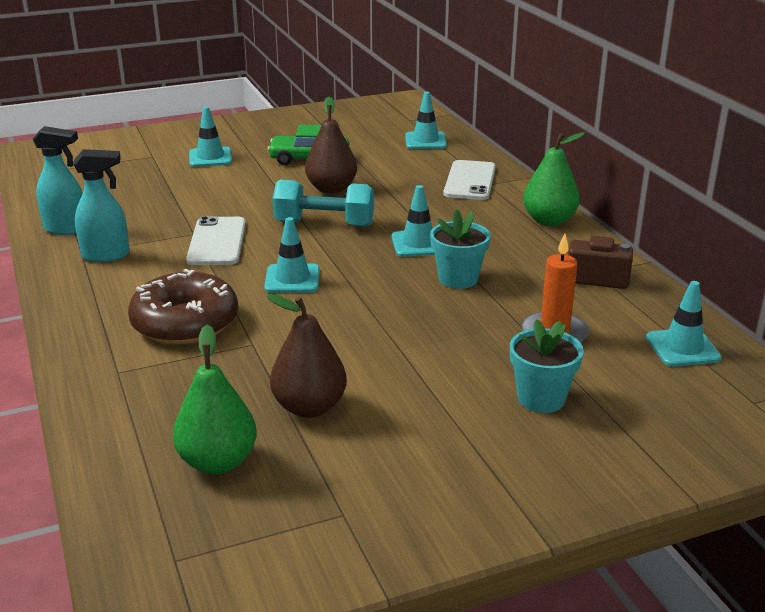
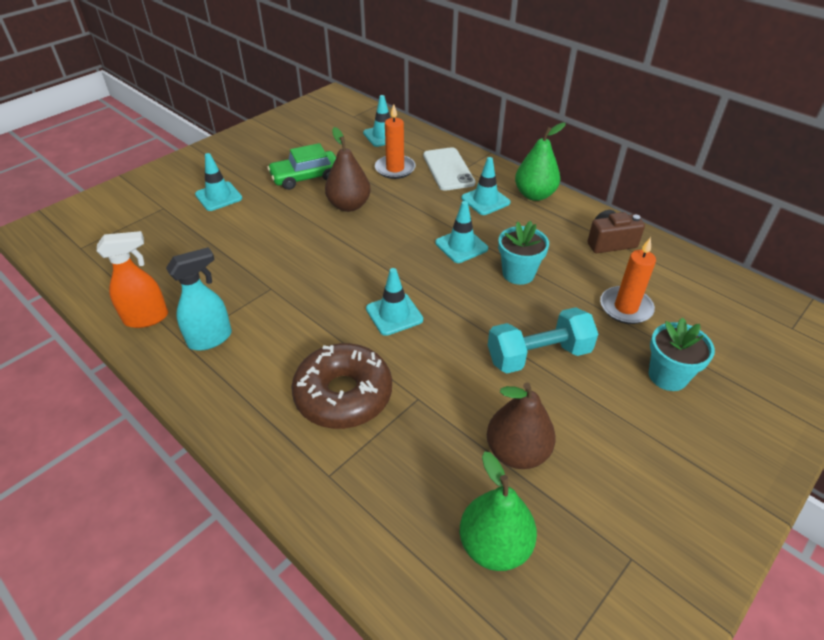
camera: 25 degrees left, 15 degrees up
(66, 229) = (147, 318): turquoise spray bottle -> orange spray bottle
(217, 242) = (299, 292): white phone -> none
(324, 224) = (373, 245): turquoise dumbbell -> turquoise dumbbell (538, 355)
(410, 170) = (395, 169): none -> orange candle
(683, 348) = (714, 292): turquoise traffic cone -> turquoise traffic cone (485, 200)

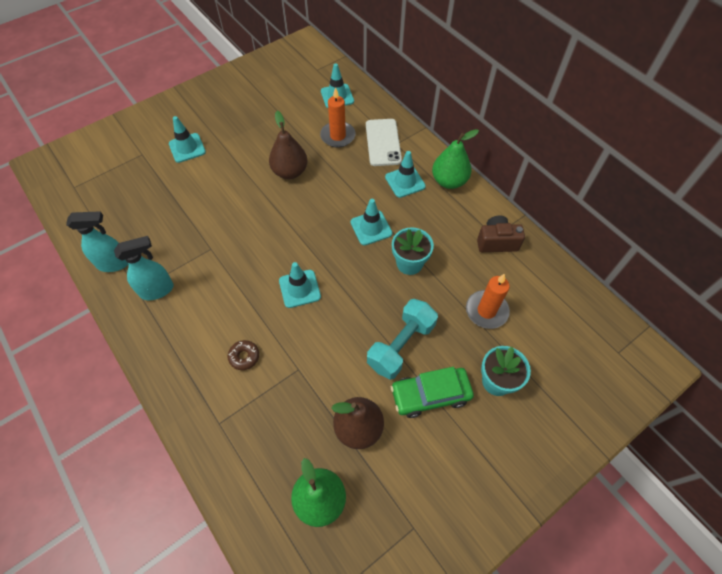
camera: 10 degrees right, 15 degrees up
(147, 318) = (114, 263): orange spray bottle -> turquoise spray bottle
(306, 177) = (261, 136): green car -> green car (430, 395)
(343, 394) = (244, 357): brown donut -> brown donut, size x0.42
(538, 355) = (401, 345): turquoise dumbbell -> turquoise dumbbell turned 45 degrees counterclockwise

